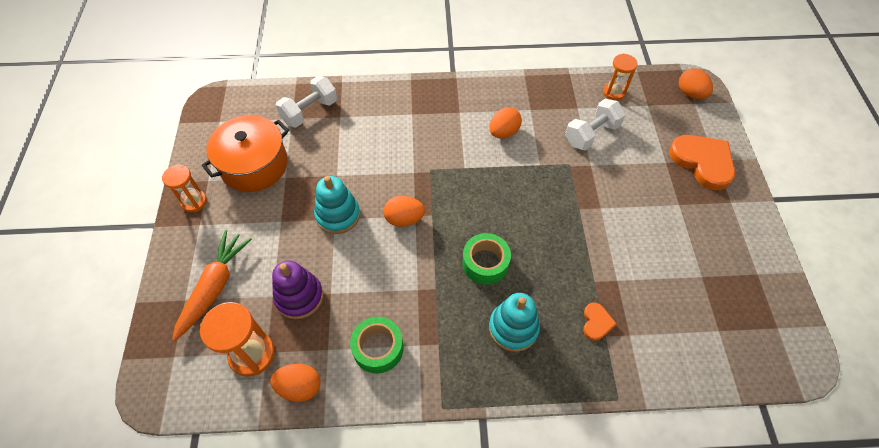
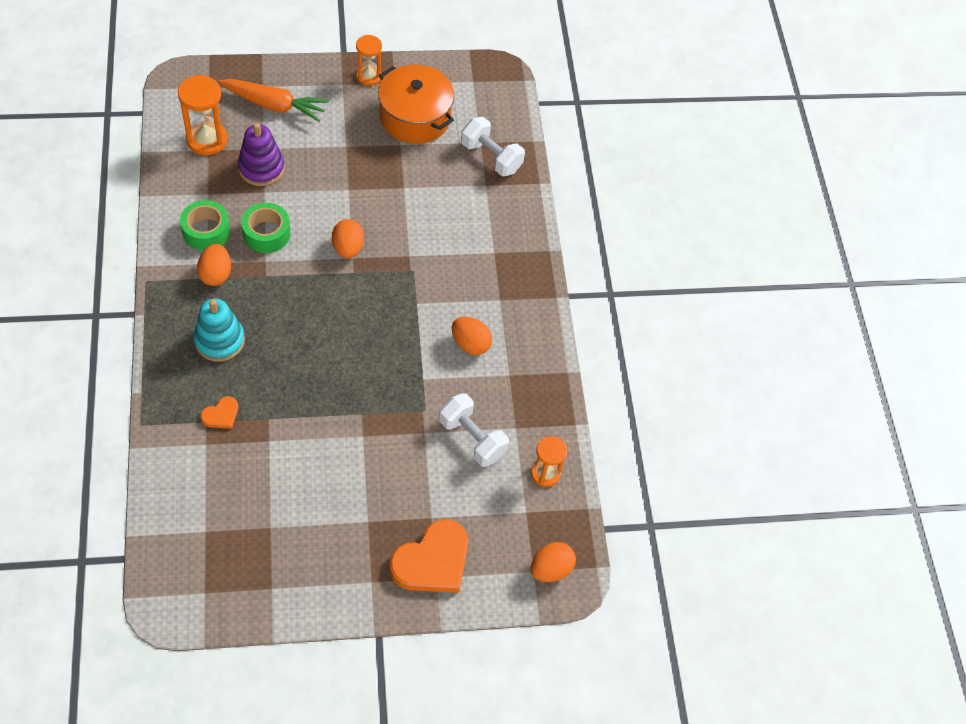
camera: 80 degrees right, 0 degrees up
(300, 387) = (174, 176): orange egg -> orange egg (216, 274)
(338, 215) = (353, 191): turquoise stacking toy -> none
(485, 263) = (293, 319): green tape -> green tape (266, 233)
(596, 322) = (221, 415): orange heart -> orange heart turned 45 degrees counterclockwise

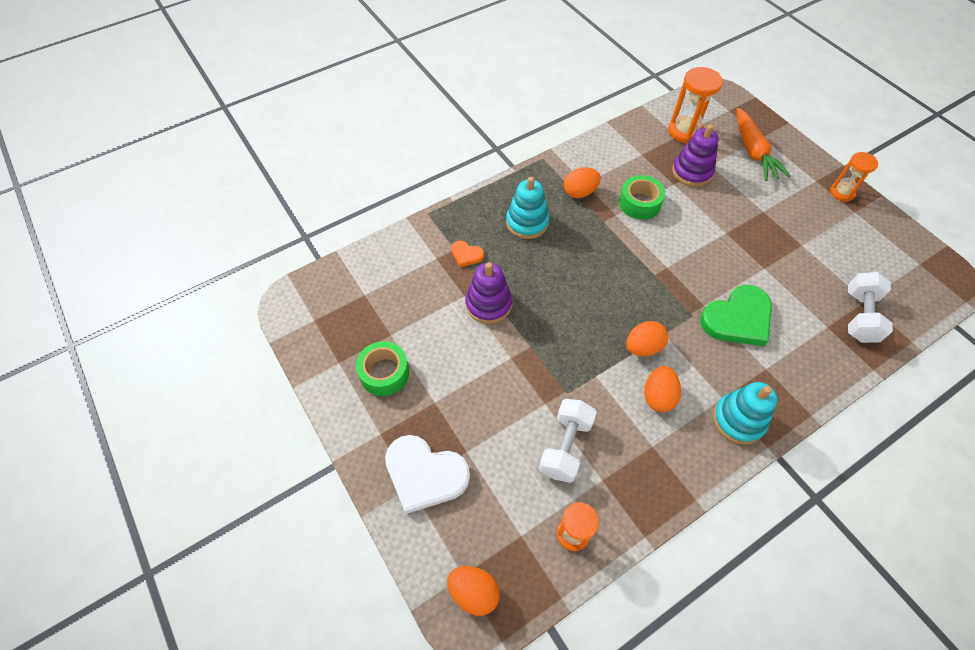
camera: 70 degrees right, 0 degrees up
(206, 231) = (610, 169): green tape -> green tape (384, 373)
(293, 424) = (488, 304): none -> purple stacking toy
(348, 248) = (673, 259): orange egg -> orange egg (643, 347)
(415, 117) = (838, 242): orange pot -> none
(432, 561) = (425, 474): orange heart -> white heart
(438, 240) = (737, 319): none -> green heart
(524, 301) = (738, 420): none -> turquoise stacking toy

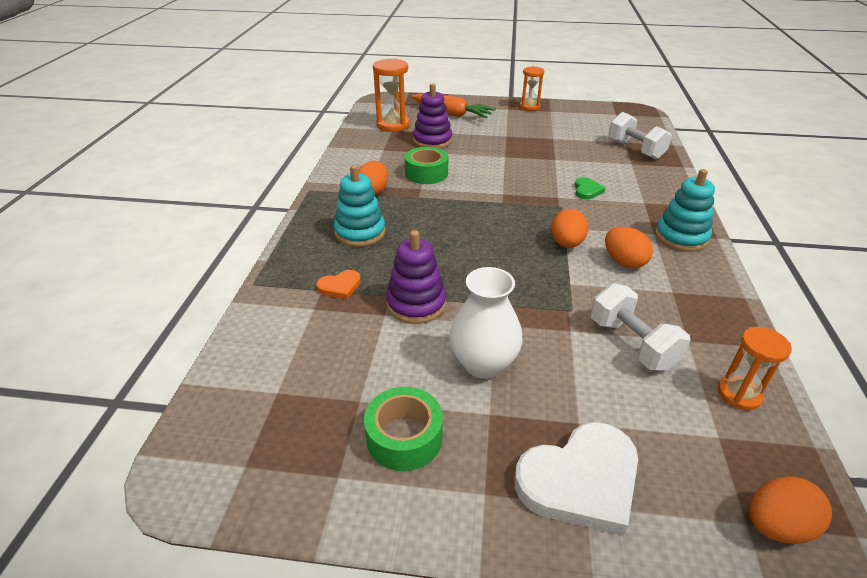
camera: 50 degrees left, 20 degrees down
(470, 374) = (483, 364): none -> white vase
(737, 319) = (587, 190): green heart -> green heart, size x0.48

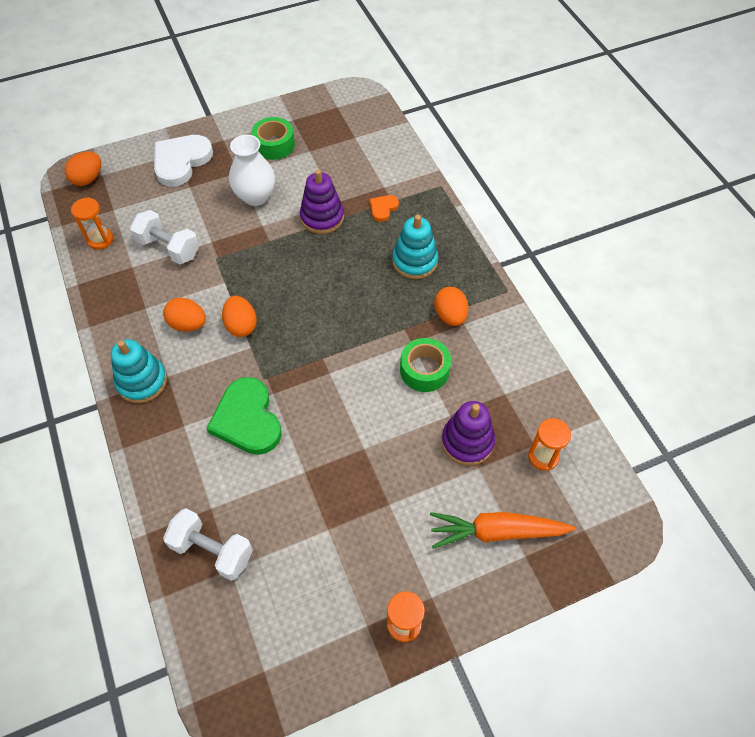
camera: 150 degrees right, 20 degrees up
(393, 125) = (543, 456): orange hourglass -> orange hourglass, size x0.65
(587, 190) = (247, 419): green heart -> green heart, size x2.08

